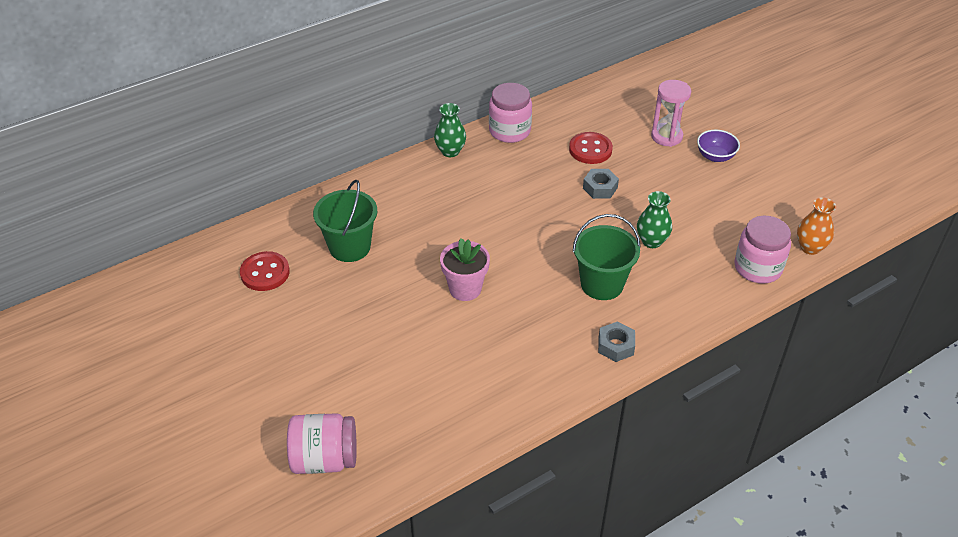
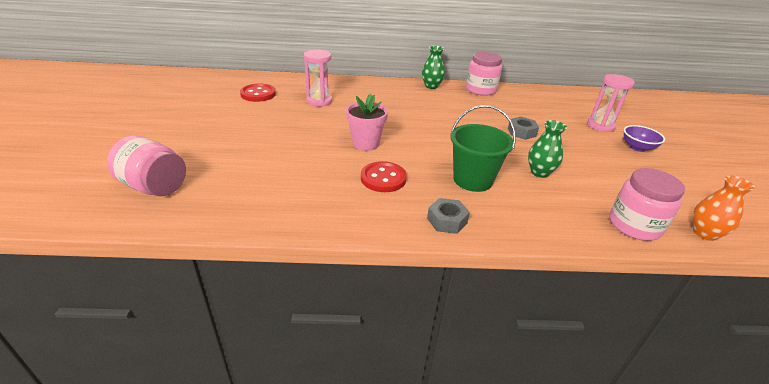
camera: 30 degrees right, 10 degrees down
(350, 247) = (319, 101): green bucket -> pink hourglass
(590, 149) = (531, 114): red button -> red button (383, 178)

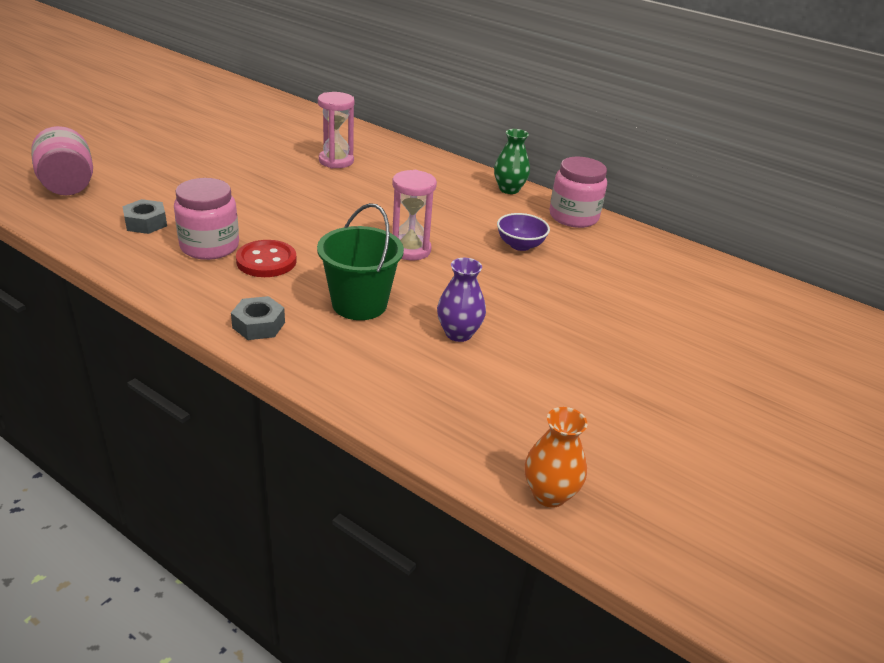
camera: 35 degrees right, 0 degrees up
(258, 94) = (284, 133): red button -> none
(366, 143) = (309, 222): pink flower pot -> none
(521, 132) = (528, 285): grey nut -> grey nut (146, 223)
(539, 172) = (458, 333): green vase -> purple vase
(600, 126) = (674, 325): pink hourglass -> pink hourglass (410, 250)
(634, 225) = (466, 437): pink jar -> pink jar (209, 246)
(637, 148) = (675, 373): purple bowl -> purple bowl (520, 245)

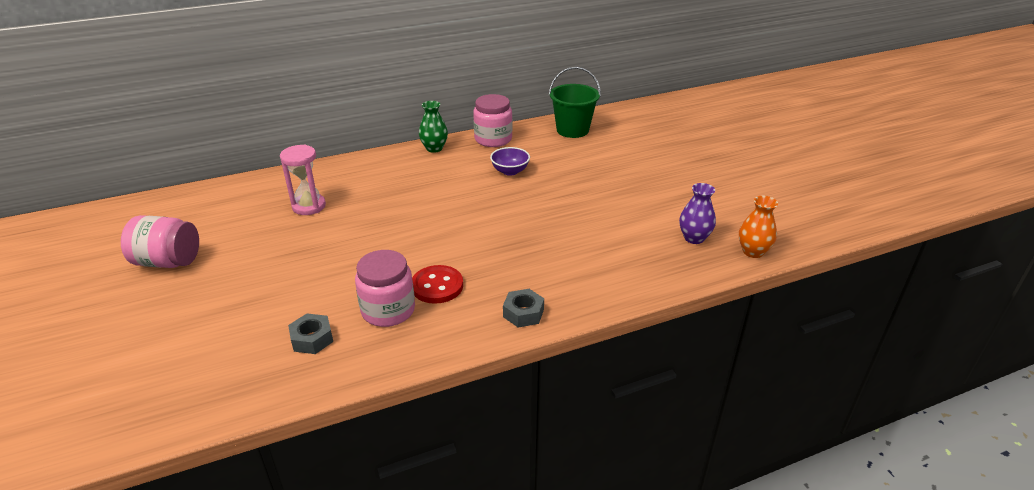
camera: 55 degrees left, 0 degrees up
(68, 185) = (179, 378): pink jar -> pink jar (168, 262)
(359, 304) = (530, 259): green bucket -> green bucket (572, 130)
(410, 250) = (478, 216): pink hourglass -> none
(458, 333) = (592, 230): purple vase -> purple vase (694, 238)

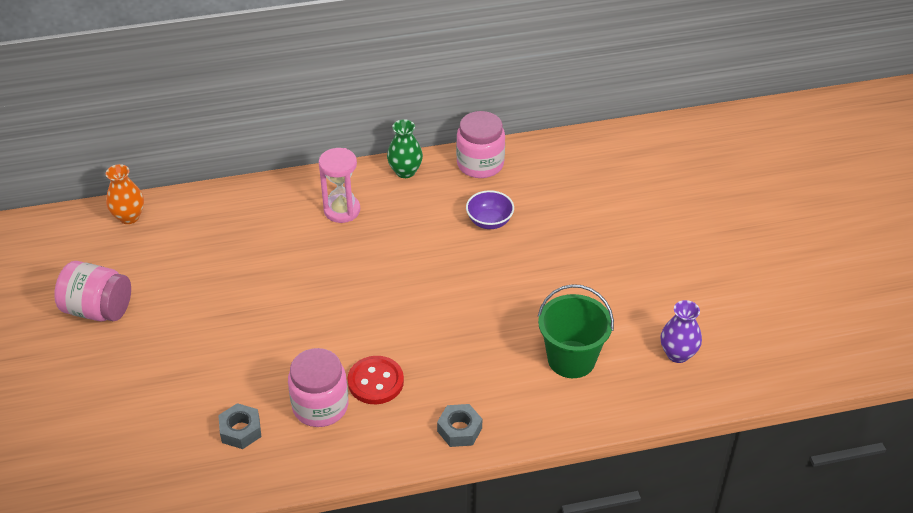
camera: 10 degrees right, 10 degrees up
(309, 206) = (249, 248): pink hourglass -> pink hourglass (342, 210)
(572, 130) = (584, 159): green bucket -> green bucket (571, 359)
(753, 252) = (739, 383): orange vase -> orange vase (129, 217)

